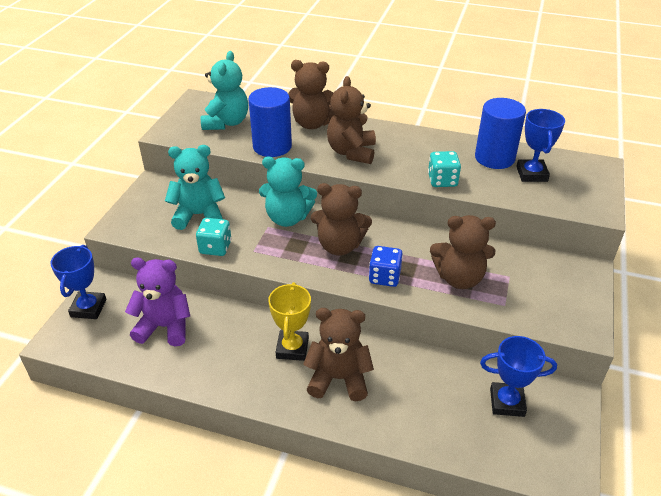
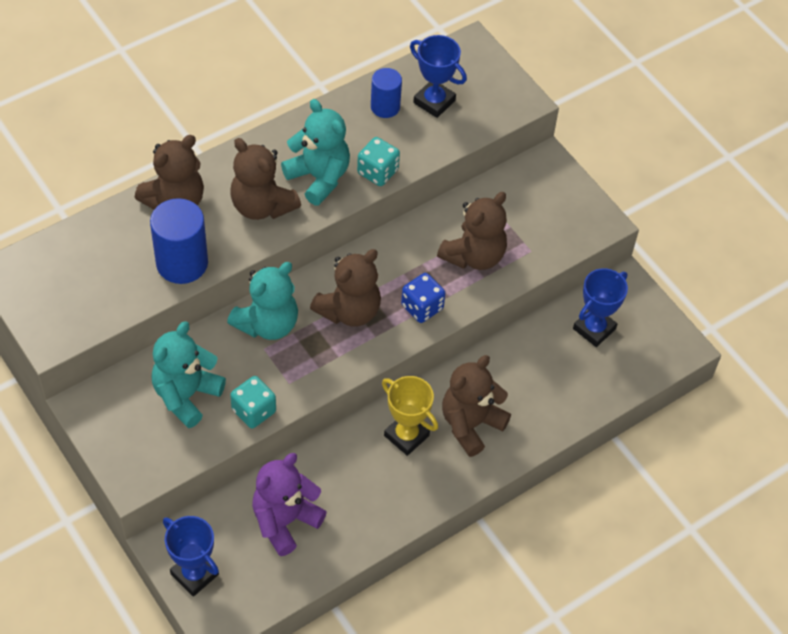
camera: 55 degrees left, 15 degrees up
(226, 123) = (90, 274): turquoise teddy bear -> turquoise teddy bear (319, 177)
(494, 158) = (385, 107): blue cylinder -> blue cylinder, size x0.61

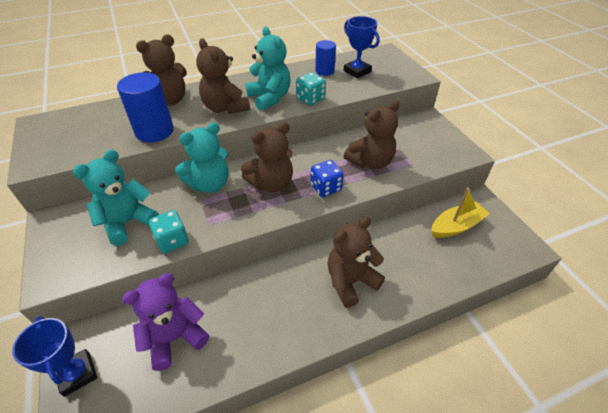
camera: 15 degrees right, 10 degrees down
(406, 435) = (297, 282): yellow trophy -> none
(594, 329) = (456, 226): blue trophy -> yellow boat

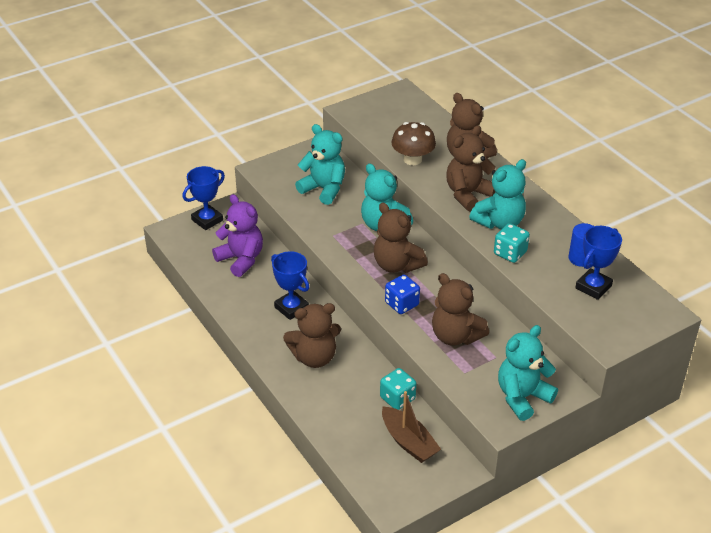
camera: 80 degrees right, 5 degrees down
(154, 131) = (412, 159): blue cylinder -> brown mushroom
(172, 240) = (310, 219): turquoise dice -> turquoise dice (397, 398)
(274, 293) = (291, 308): none -> blue trophy
(350, 281) = (314, 357): brown teddy bear -> brown teddy bear turned 120 degrees clockwise
(438, 139) = (522, 397): none -> turquoise teddy bear
(456, 226) = (408, 442): yellow boat -> brown boat

